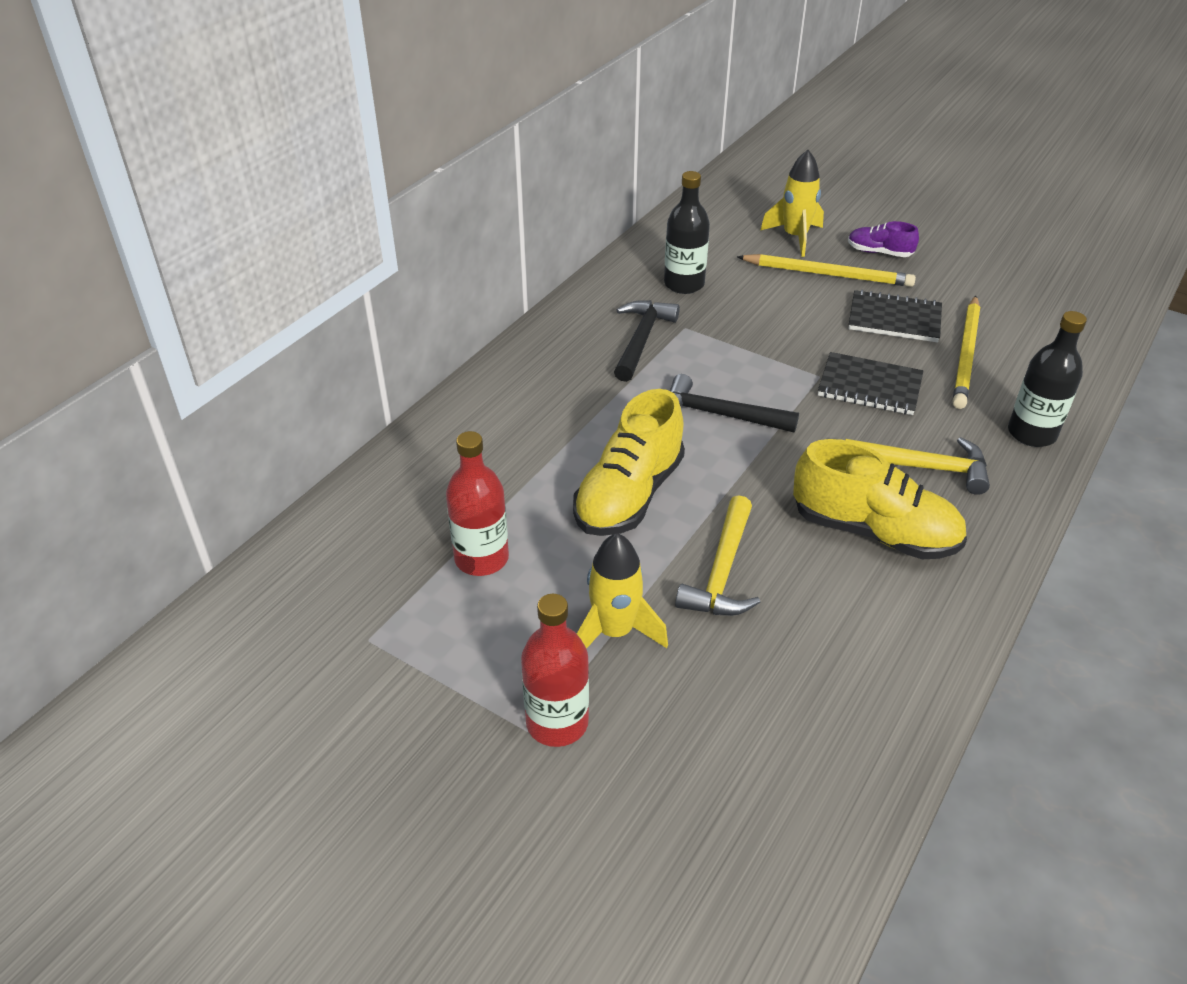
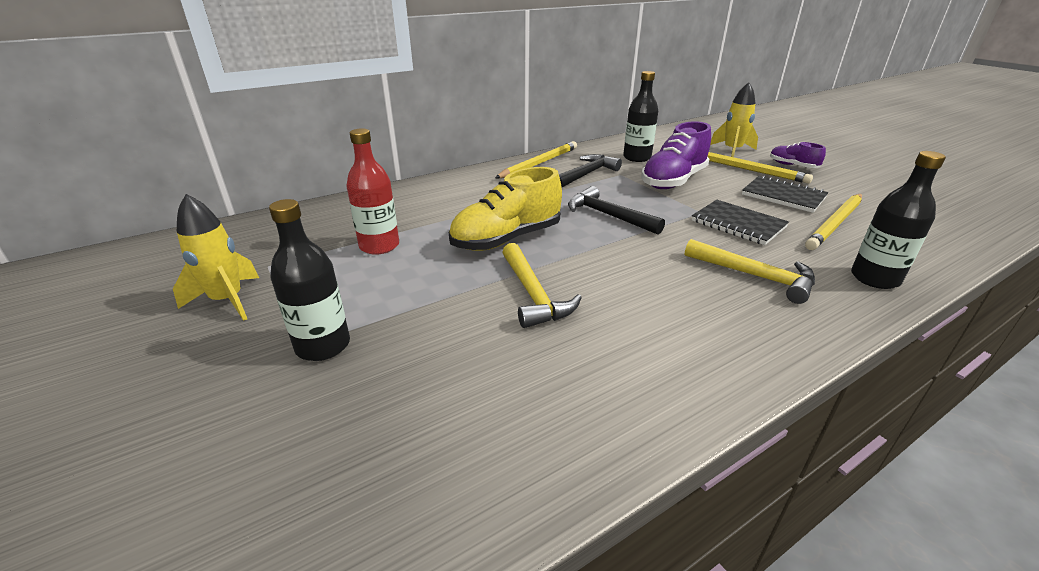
camera: 25 degrees right, 10 degrees down
(557, 722) = (323, 346): red bottle -> black bottle
(561, 331) = (539, 163): none -> yellow pencil
(614, 632) = (421, 306): yellow rocket -> yellow rocket (228, 300)
(722, 572) = (533, 295): yellow hammer -> yellow hammer turned 60 degrees counterclockwise
(757, 323) = (673, 181): none -> purple shoe
(874, 532) = (681, 303): yellow shoe -> none

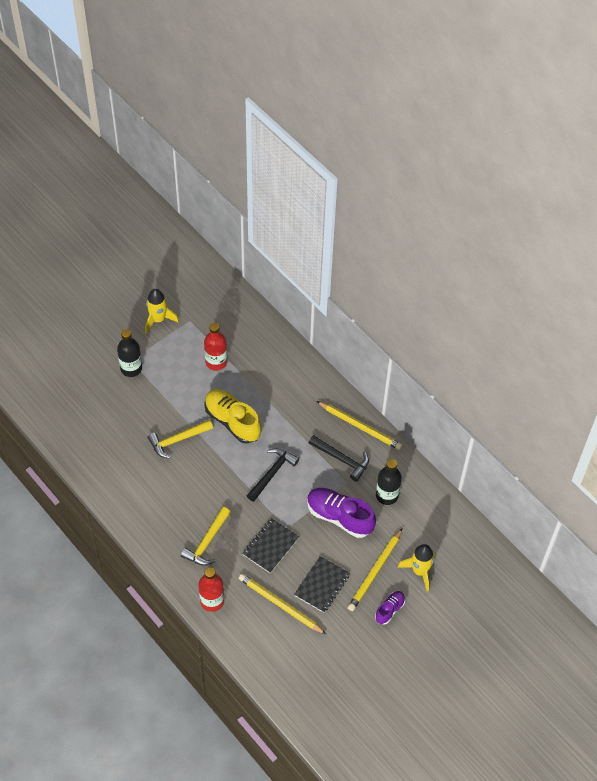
camera: 80 degrees right, 25 degrees up
(874, 278) = (212, 601): black bottle -> red bottle

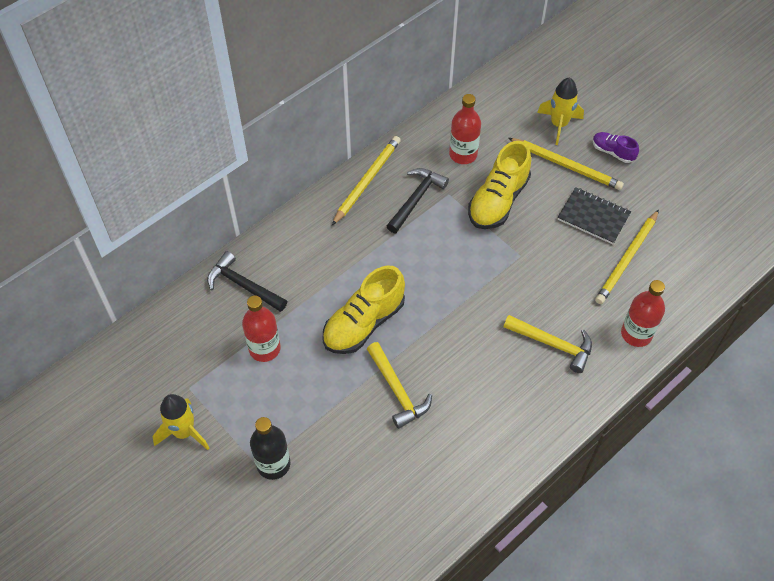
camera: 90 degrees left, 0 degrees up
(270, 546) = (549, 272): black notebook -> none
(272, 473) = (442, 273): black hammer -> black hammer (243, 285)
(339, 517) = (498, 200): purple shoe -> yellow shoe
(387, 495) = (463, 154): black bottle -> red bottle

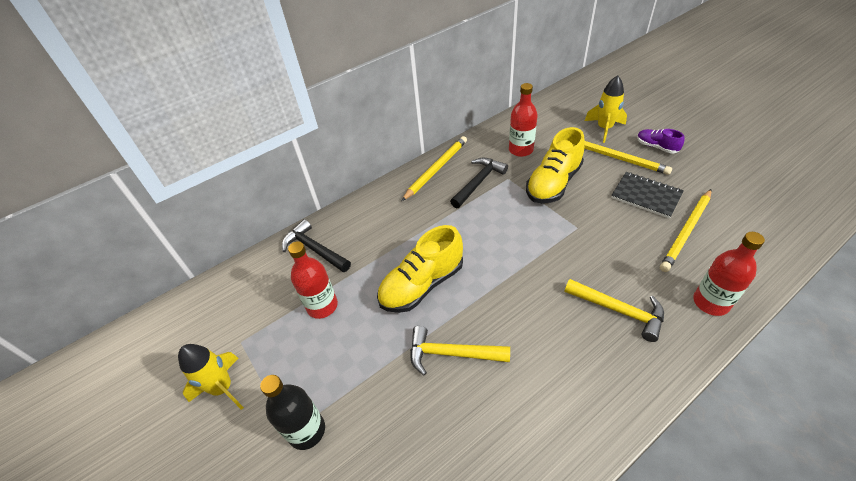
camera: 10 degrees right, 10 degrees down
(397, 391) = (451, 354): yellow hammer -> yellow hammer turned 120 degrees clockwise

